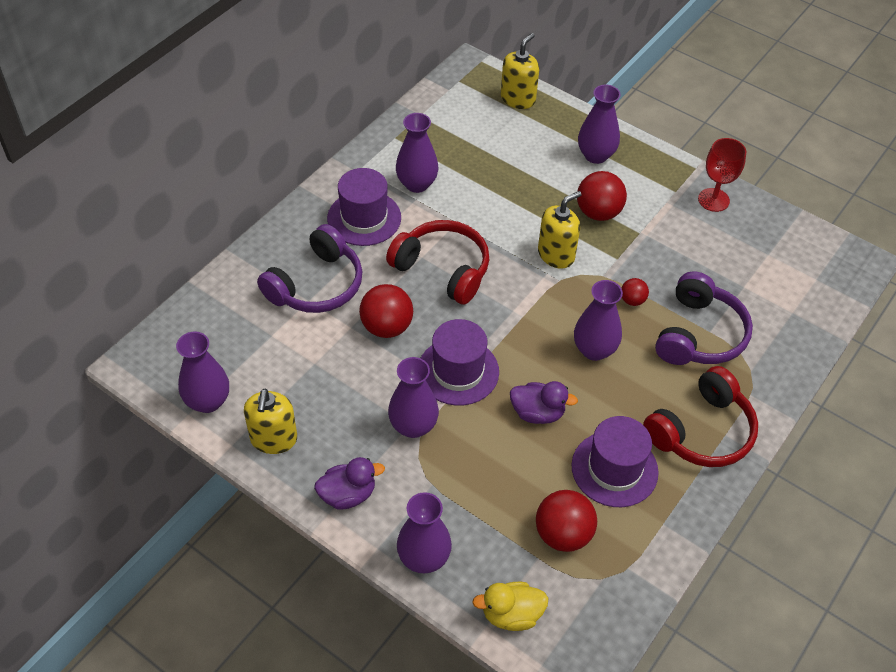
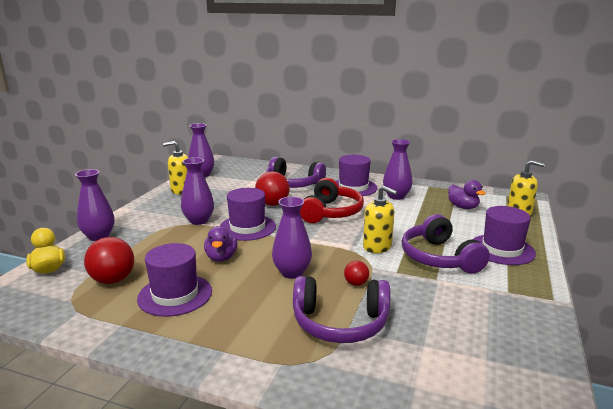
camera: 75 degrees right, 30 degrees down
(348, 494) = (146, 211): purple duck -> purple duck (463, 207)
(595, 155) = (502, 249): purple vase -> purple hat
(598, 212) = (439, 258): red ball -> purple headphones
(702, 431) = (224, 336): red headphones -> none
(713, 200) = (523, 314): red goblet -> none

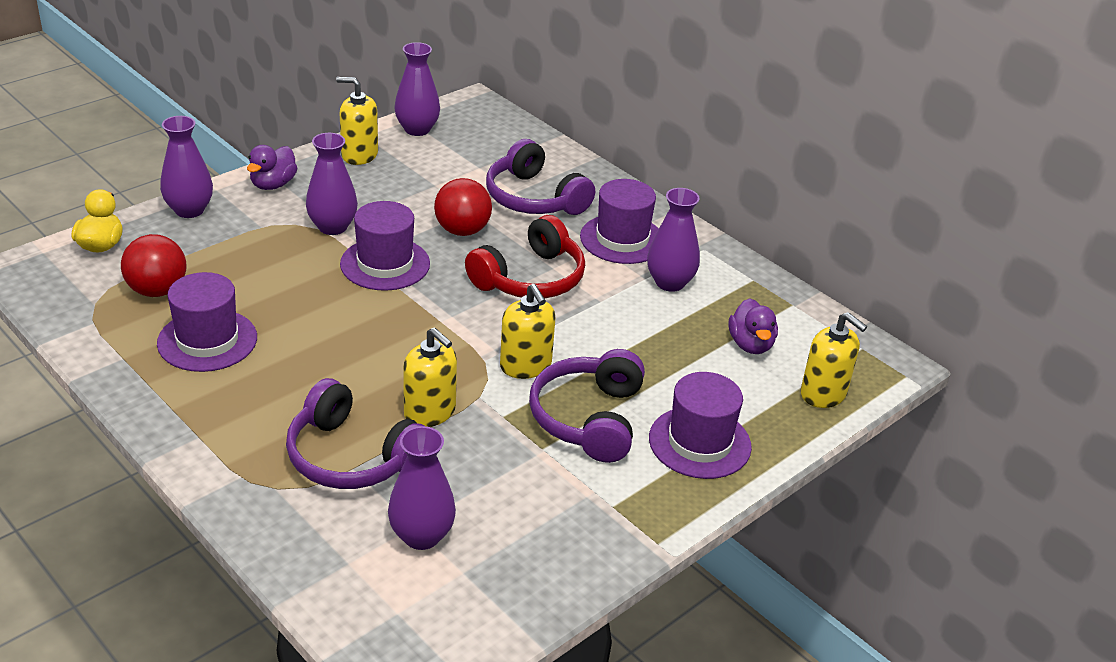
camera: 25 degrees right, 15 degrees up
(221, 258) = (306, 304): purple duck -> purple duck (273, 184)
(292, 272) = (369, 363): purple vase -> purple vase (421, 536)
(356, 283) = (430, 412): red ball -> yellow soap dispenser

